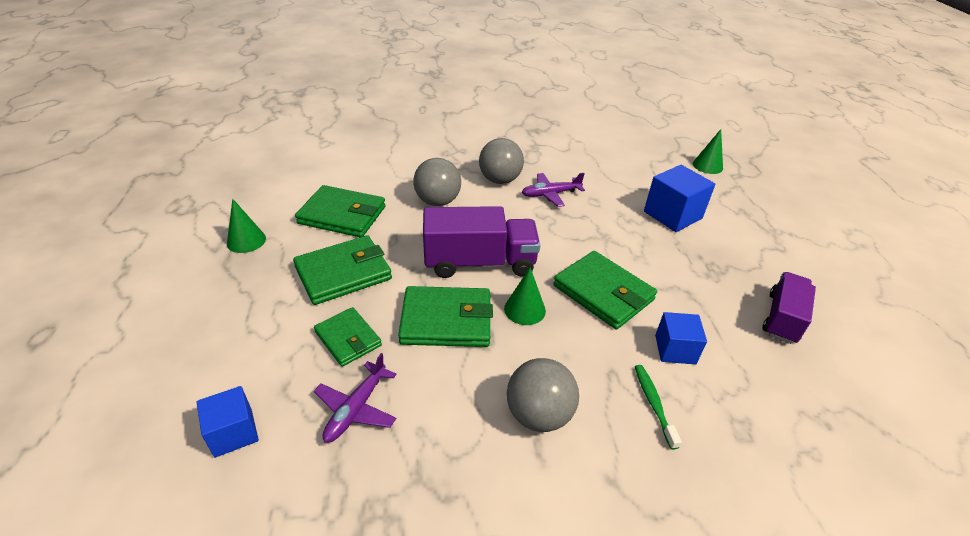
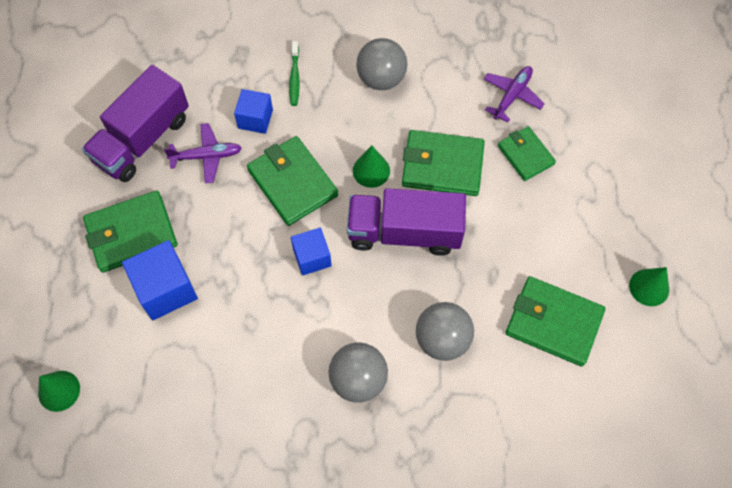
camera: 170 degrees left, 25 degrees up
(233, 432) = (594, 87): blue cube -> blue cube (312, 257)
(343, 273) = (539, 230): green wallet -> green wallet (131, 233)
(550, 194) = (299, 342): purple plane -> purple plane (206, 156)
(782, 318) = (142, 139): purple truck -> purple truck, size x1.53

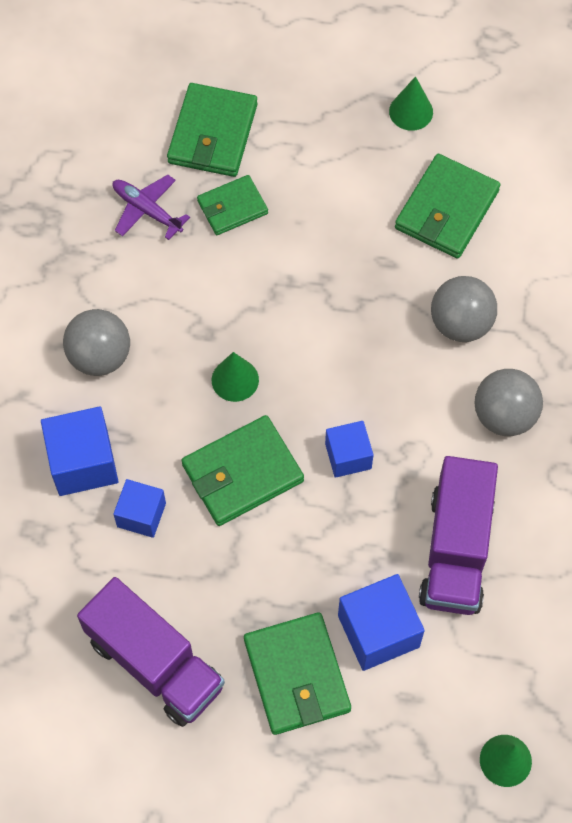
camera: 85 degrees left, 0 degrees up
(206, 156) = (191, 579): purple plane -> none
(294, 78) = (83, 462): green toothbrush -> blue cube
(404, 232) = (323, 350): purple truck -> purple truck (456, 550)
(442, 165) = (237, 299): green wallet -> green wallet (213, 133)

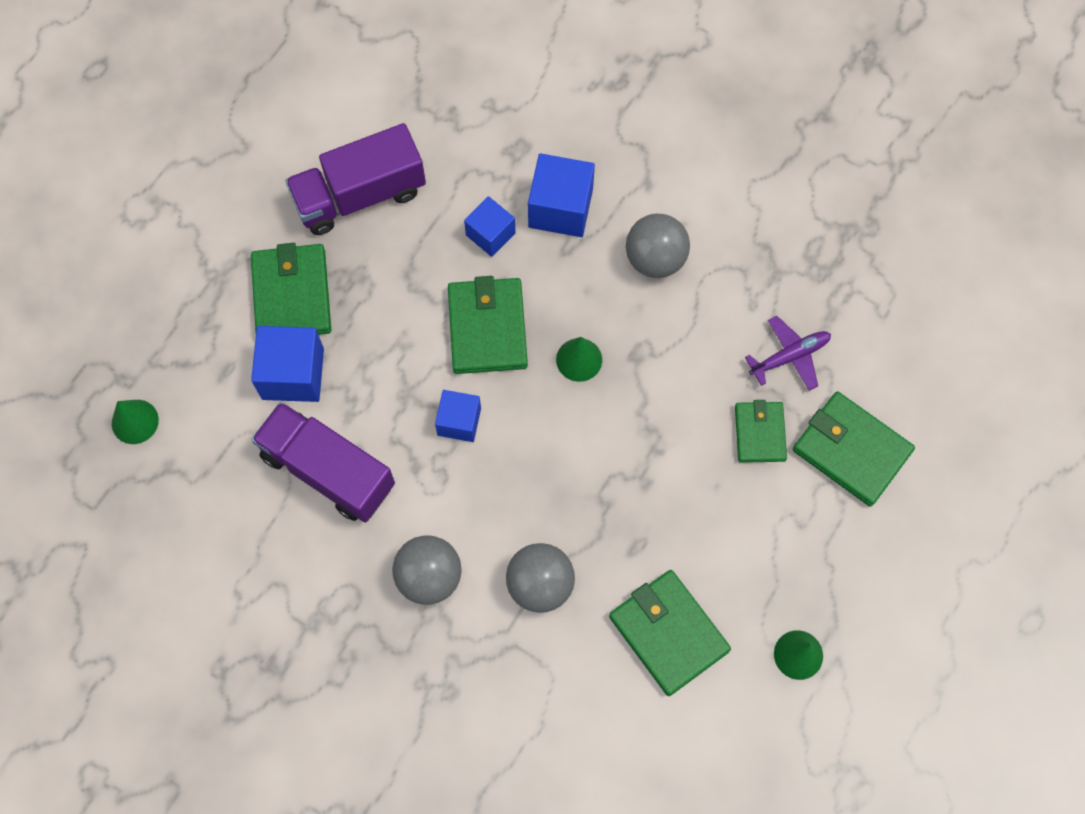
camera: 115 degrees right, 5 degrees up
(297, 675) = (292, 295): green wallet -> green wallet turned 75 degrees clockwise

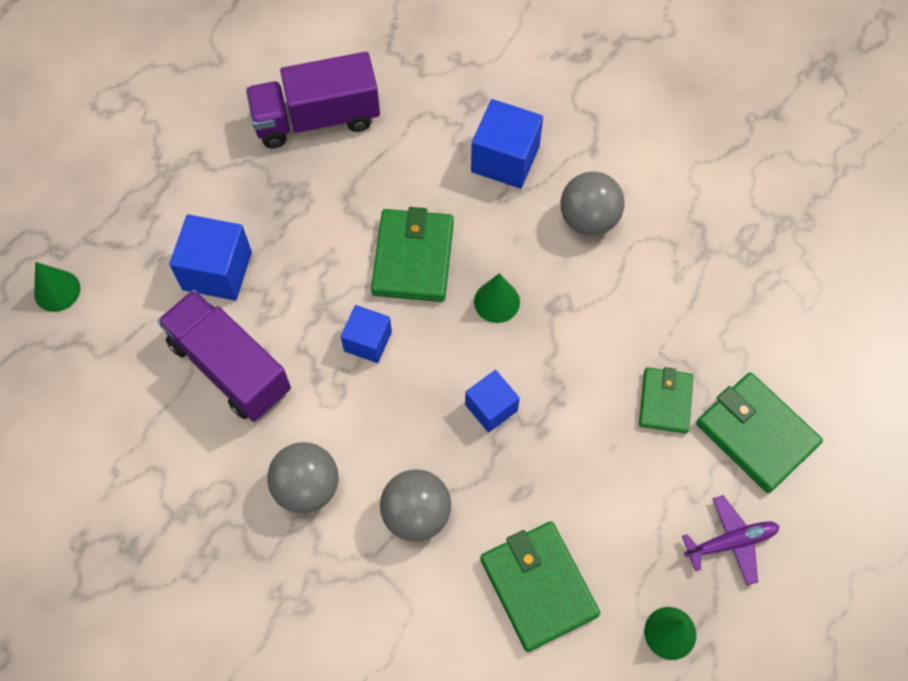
camera: 10 degrees right, 5 degrees down
(292, 295) = (233, 198): green wallet -> none
(490, 234) = (433, 172): blue cube -> blue cube (491, 407)
(789, 356) = (707, 332): purple plane -> purple plane (730, 542)

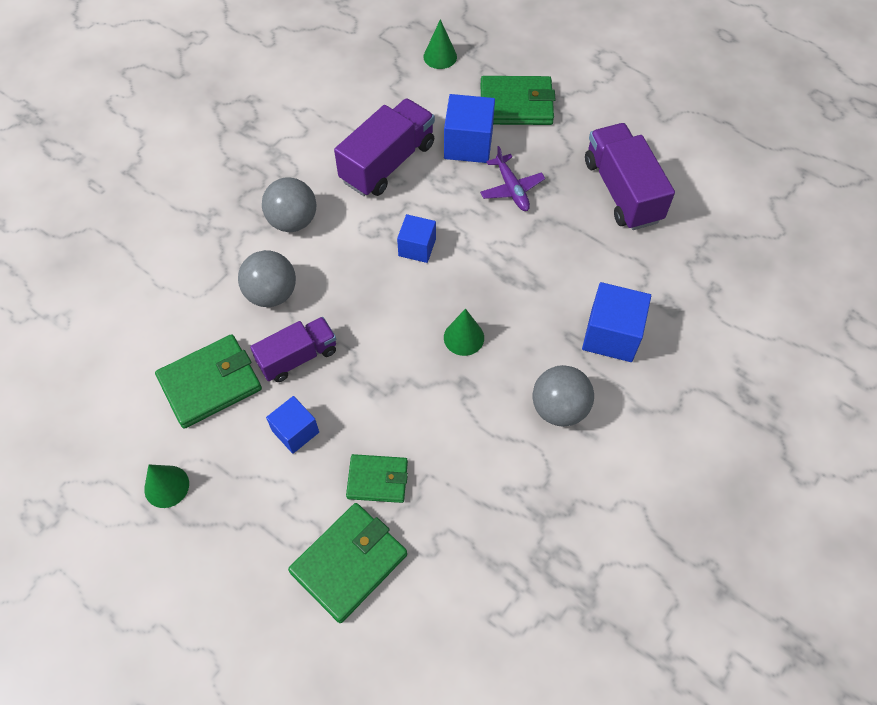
camera: 85 degrees right, 5 degrees down
(413, 258) = (498, 272): green wallet -> green wallet (516, 104)
(491, 407) = (364, 339): blue cube -> blue cube (295, 431)
(509, 483) = (298, 357): none -> purple truck
(730, 542) = (244, 538): purple plane -> purple plane (511, 188)

